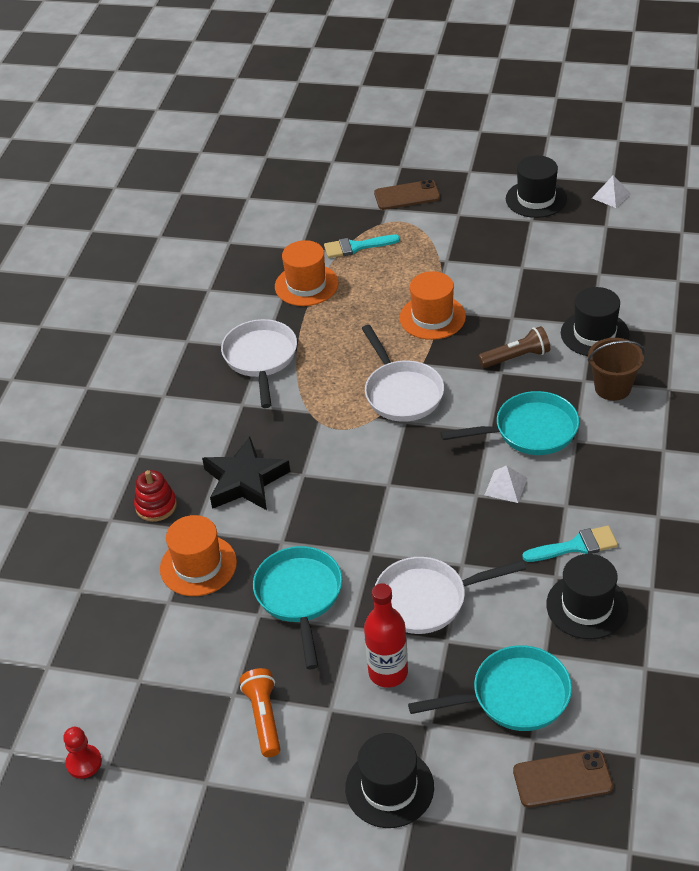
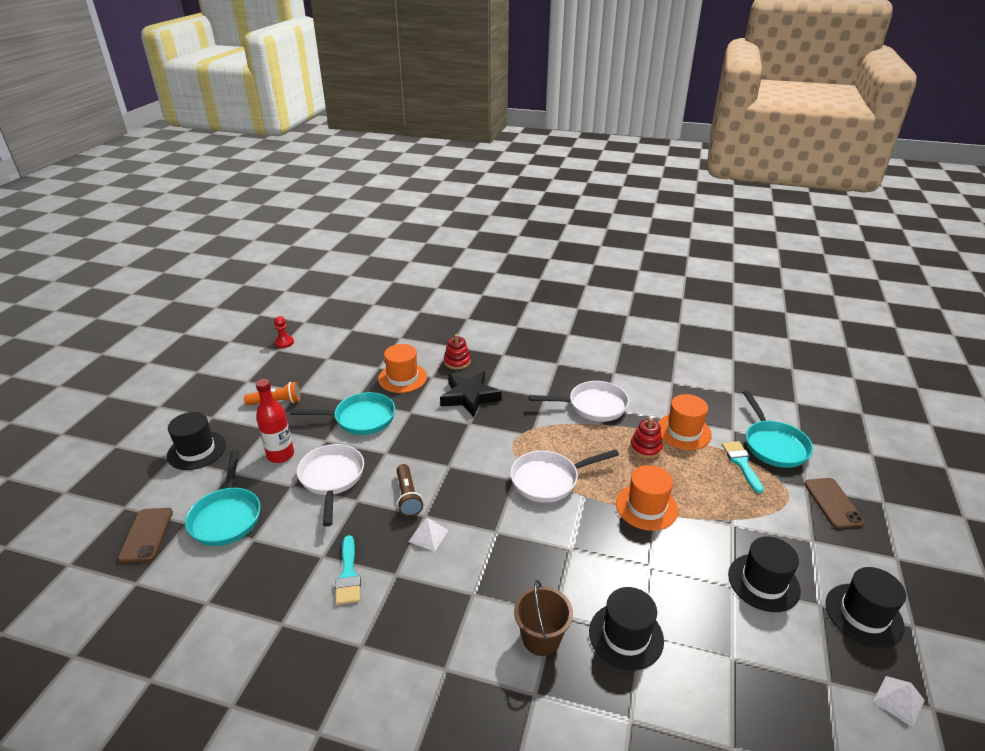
camera: 90 degrees right, 10 degrees down
(338, 315) = (645, 448): none -> red stacking toy
(516, 357) = (590, 562): brown flashlight -> brown flashlight (408, 497)
(530, 431) = (490, 561): turquoise pan -> turquoise pan (773, 445)
(587, 606) = (284, 573): black hat -> black hat (763, 582)

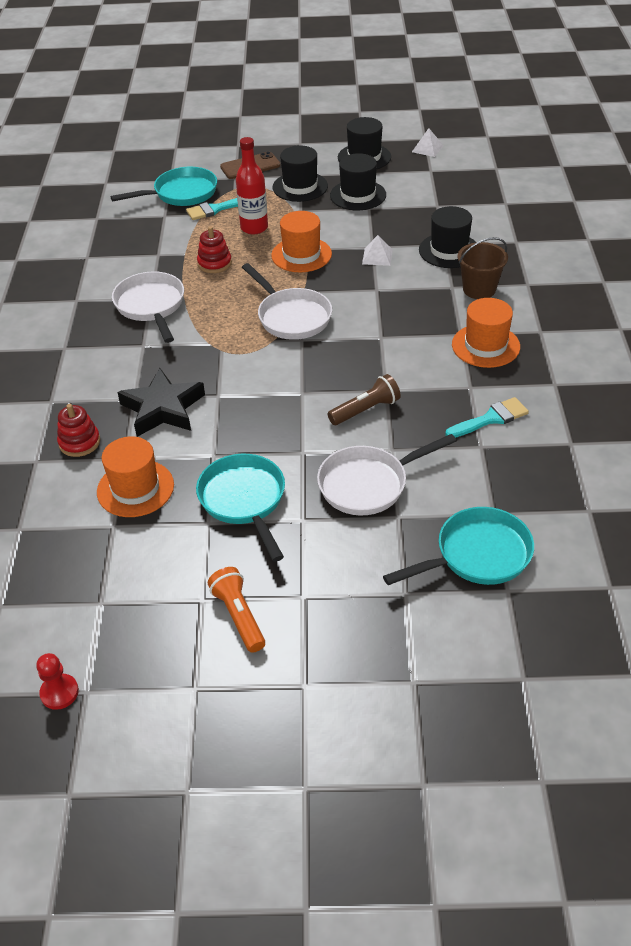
camera: 105 degrees left, 10 degrees up
(146, 535) = (548, 621): brown phone -> none
(197, 450) = (384, 659): black hat -> black hat (300, 187)
(280, 455) = (350, 554): red bottle -> red bottle (254, 228)
(428, 535) = (411, 379): white pyramid -> white pyramid (377, 256)
(683, 431) = (178, 243): orange hat -> orange hat (485, 346)

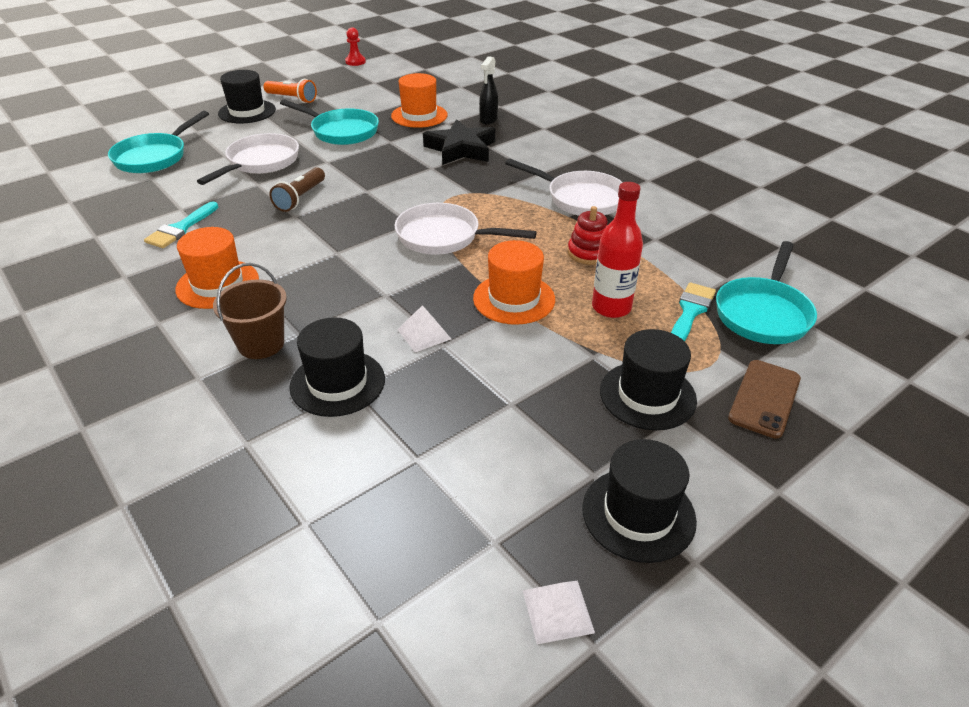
camera: 140 degrees right, 5 degrees down
(79, 442) = (488, 120): red stacking toy -> black spray bottle
(358, 195) = (552, 420): black hat -> black hat (247, 112)

